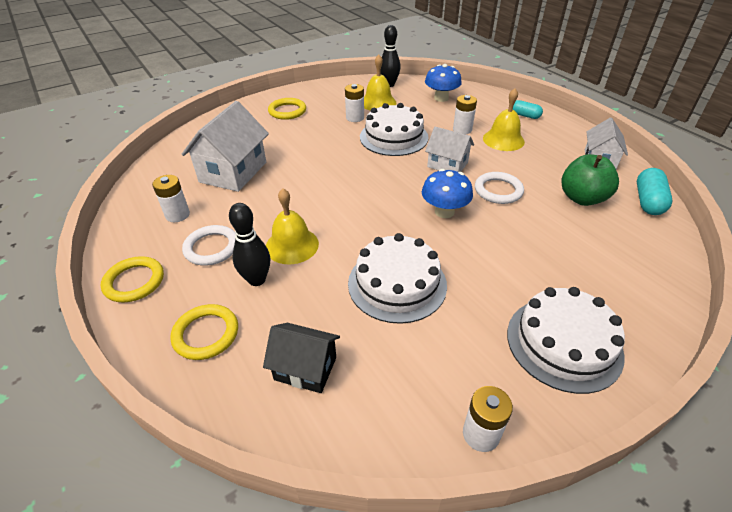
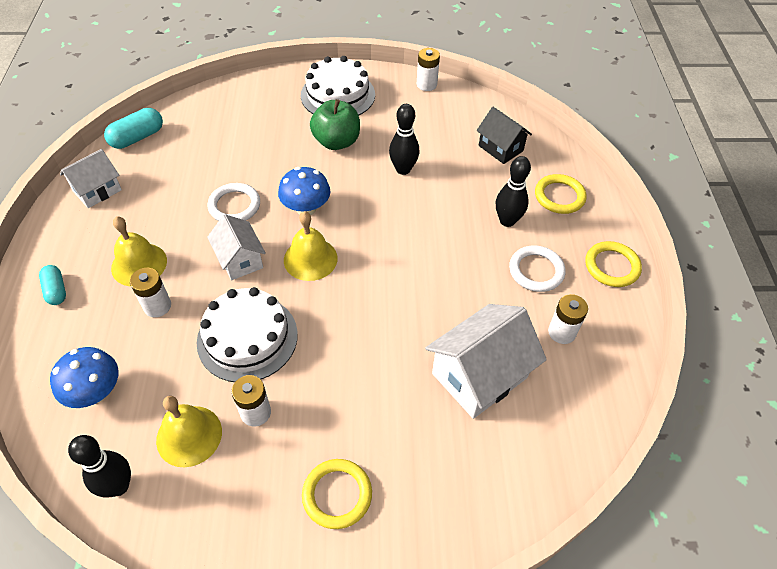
camera: 150 degrees left, 10 degrees up
(292, 245) = (463, 239): yellow bell -> yellow bell (310, 259)
(397, 284) = (403, 169): white cake -> black bowling pin
(582, 198) = (180, 164): green apple -> green apple (336, 142)

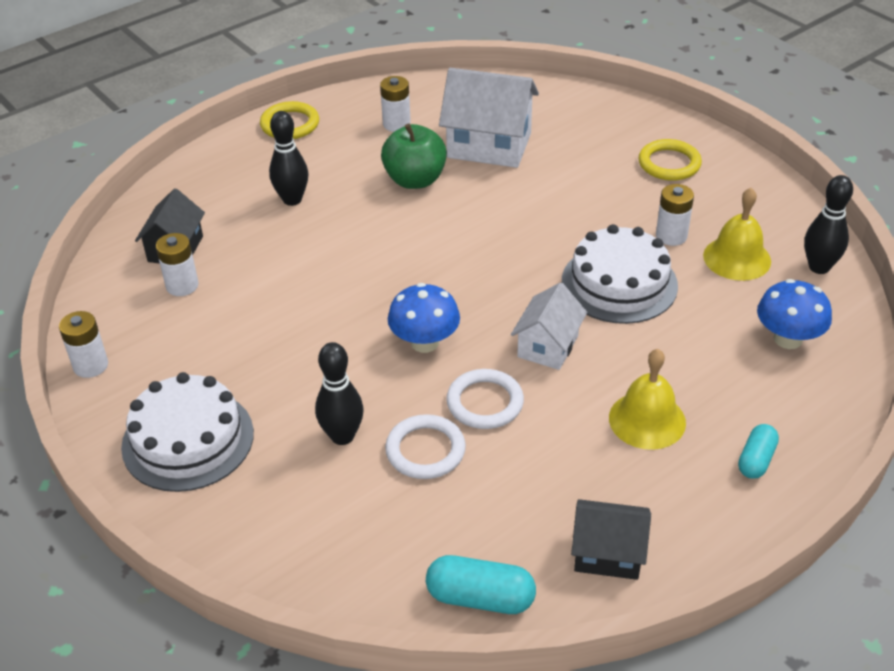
camera: 125 degrees left, 10 degrees down
(97, 190) = (608, 554): white house -> black house
(157, 306) = (669, 366): white battery -> white battery (182, 285)
(310, 259) = (487, 298): yellow bell -> none
(336, 142) = (288, 383): green apple -> green apple (415, 180)
(403, 169) = (284, 303): black bowling pin -> black bowling pin (342, 436)
(536, 271) = (341, 160): white ring -> white ring (425, 450)
(559, 196) = (221, 182): yellow ring -> none

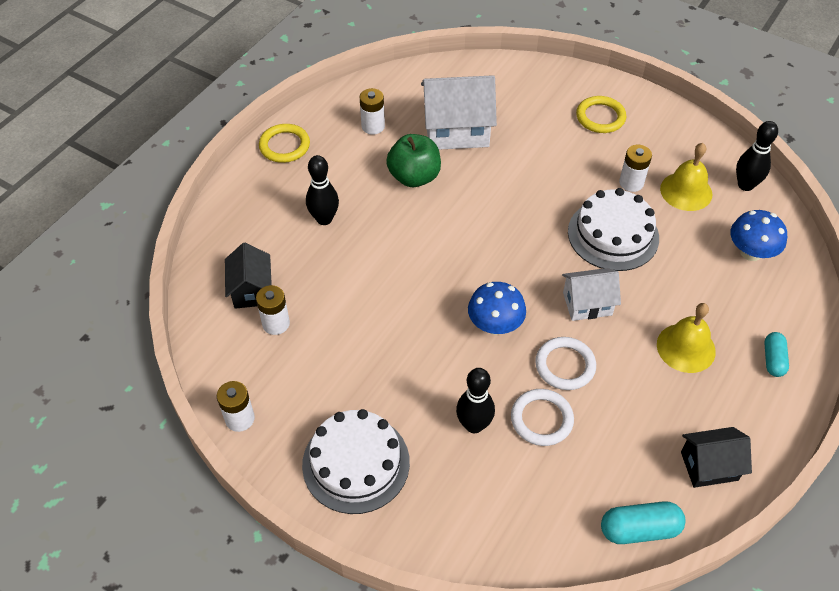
camera: 20 degrees left, 10 degrees up
(548, 346) = (587, 304): white house -> white house turned 75 degrees clockwise

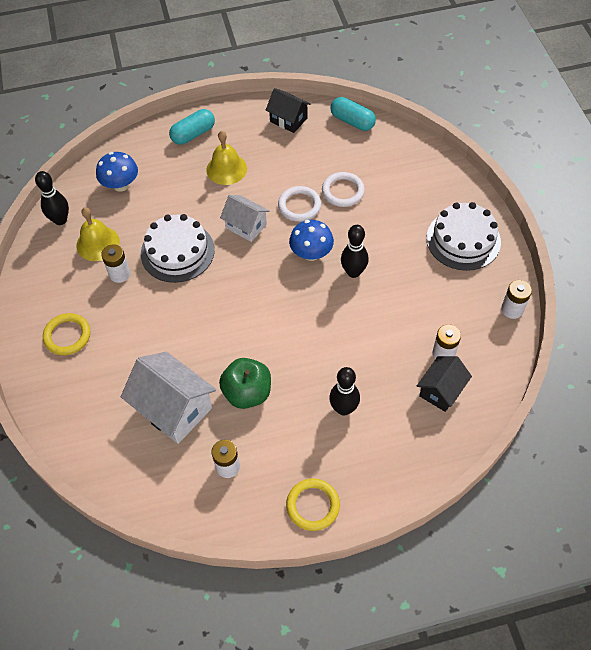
camera: 135 degrees left, 5 degrees up
(474, 425) = (381, 213): black bowling pin -> black bowling pin (353, 272)
(773, 359) = (193, 134): turquoise capsule -> turquoise capsule, size x1.51

